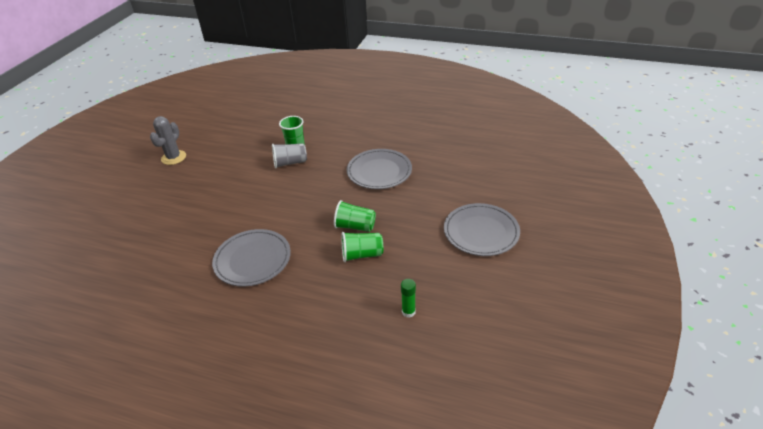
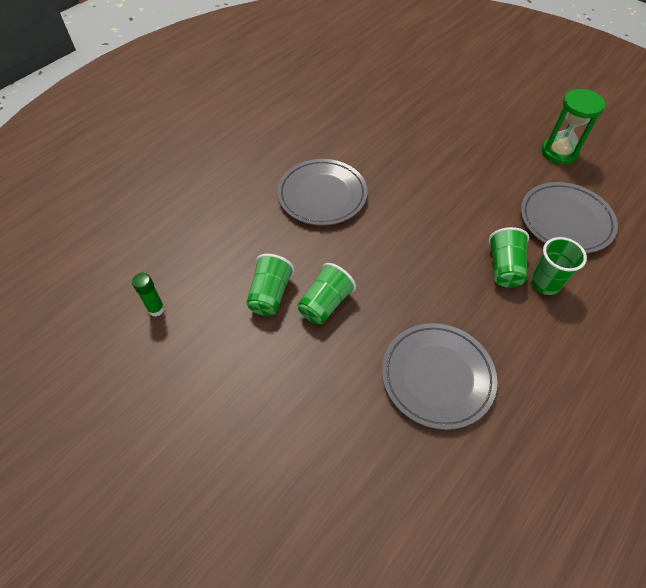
camera: 110 degrees right, 15 degrees up
(173, 157) = (559, 152): grey cactus -> green hourglass
(290, 163) = (504, 268): grey cup -> green cup
(481, 232) = (224, 460): grey plate -> grey plate (565, 220)

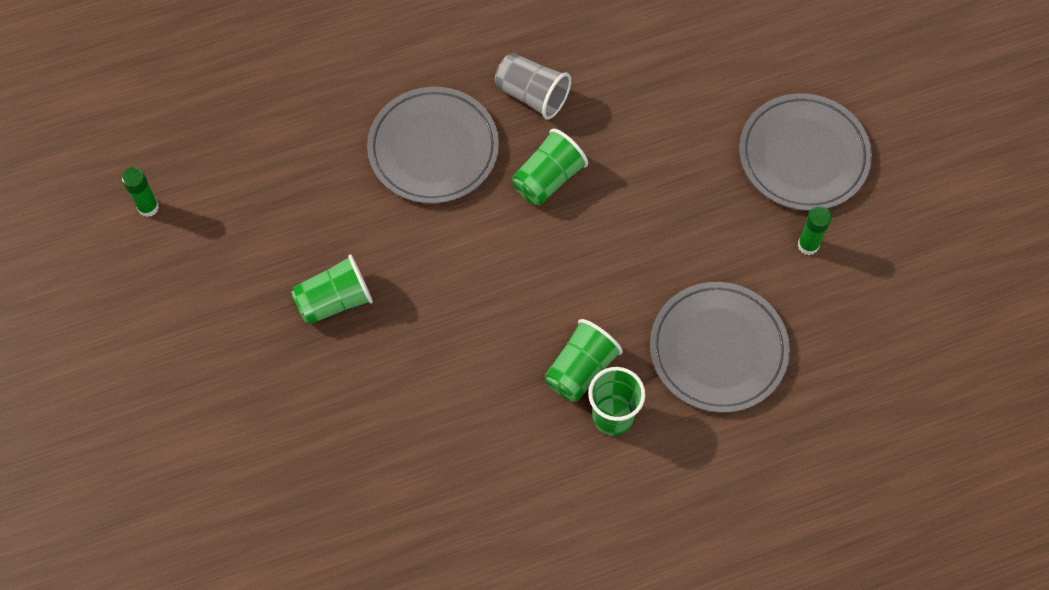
camera: 30 degrees right, 10 degrees up
(270, 294) = (281, 255): green cup -> green cup (548, 179)
(357, 147) = (532, 95): none -> grey cup
(437, 376) = (395, 452): grey plate -> grey plate (803, 155)
(559, 152) = (808, 245): green hourglass -> green glue stick

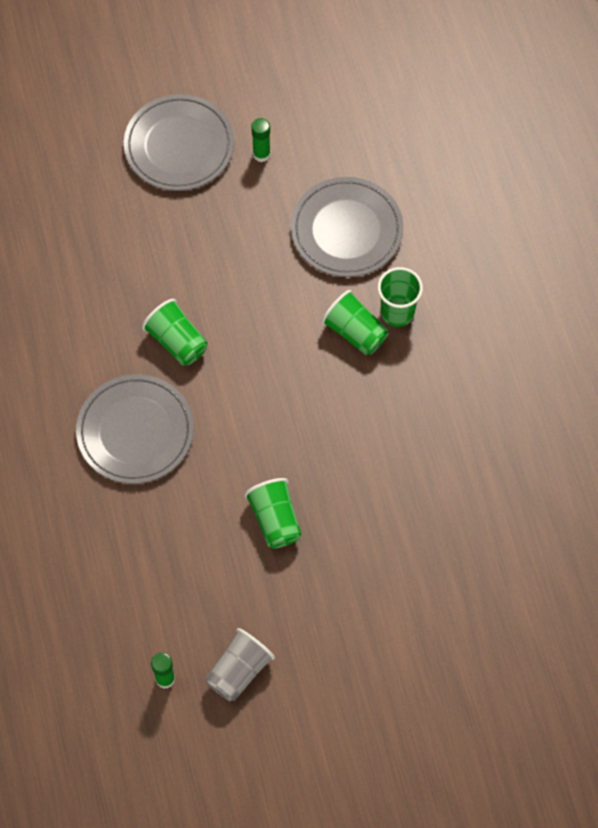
camera: 85 degrees left, 0 degrees up
(532, 95) = (92, 347): grey cup -> grey cup (239, 671)

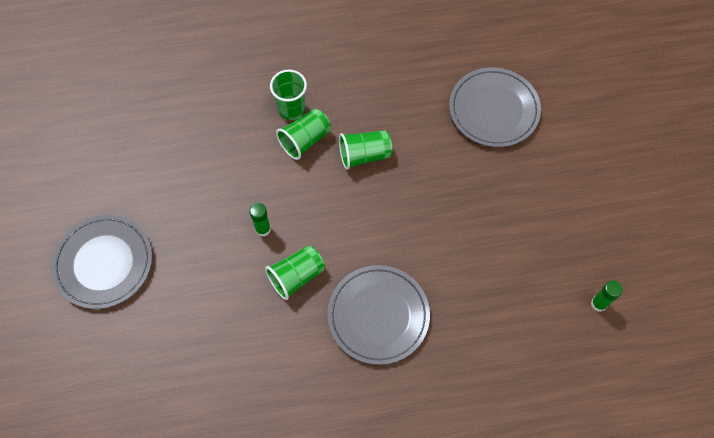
camera: 85 degrees left, 0 degrees up
(239, 671) = (590, 247): grey cup -> none
(261, 154) = (127, 197): green glue stick -> green glue stick (263, 229)
(275, 520) = (463, 211): green cup -> green cup (364, 155)
(346, 230) = (212, 138): grey plate -> grey plate (493, 110)

